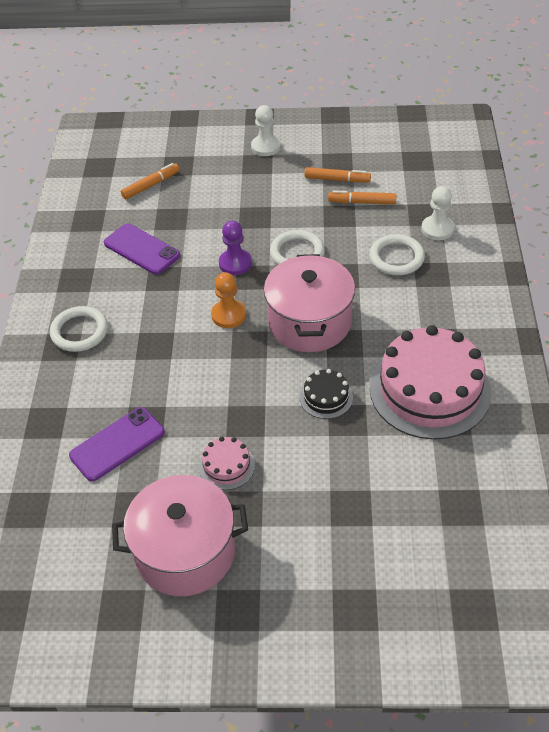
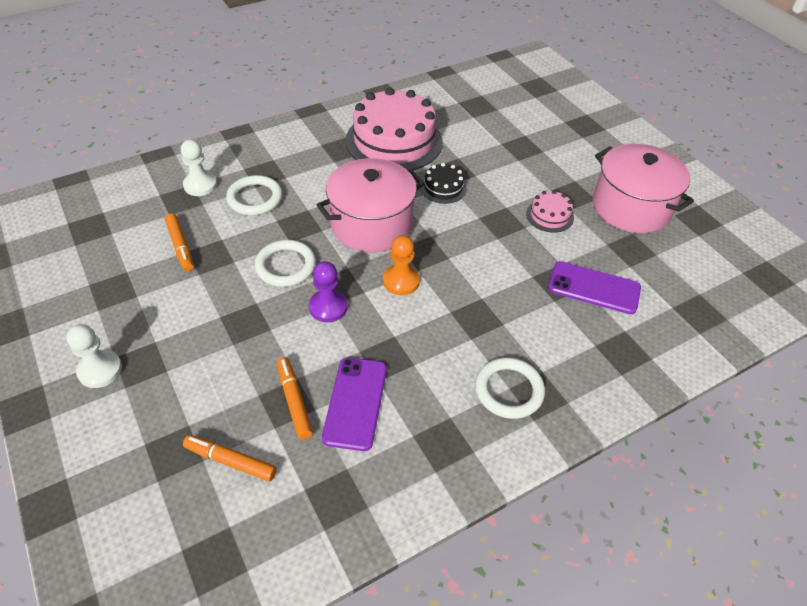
camera: 125 degrees left, 0 degrees up
(337, 179) = (147, 278): orange marker -> orange marker (294, 401)

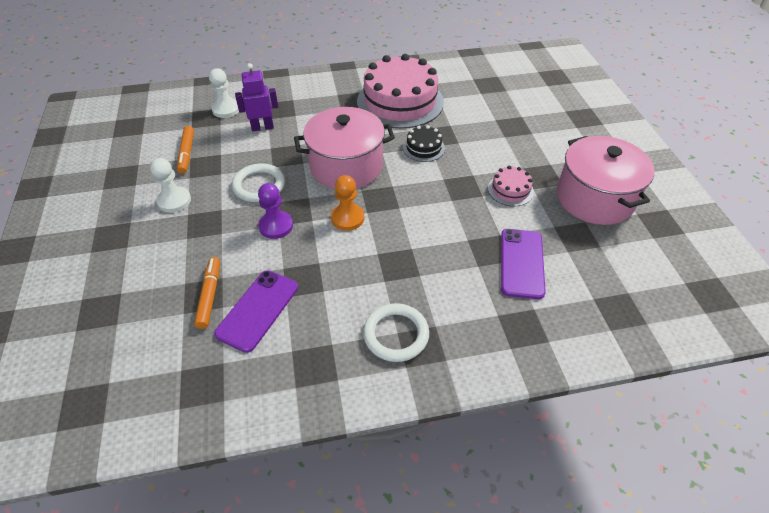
camera: 20 degrees right, 0 degrees up
(100, 370) = (80, 234): white pawn -> white pawn (174, 201)
(231, 461) = (136, 330): orange marker -> none
(255, 198) = (262, 127): white ring -> purple robot
(594, 288) = (521, 263): purple phone -> purple phone turned 60 degrees clockwise

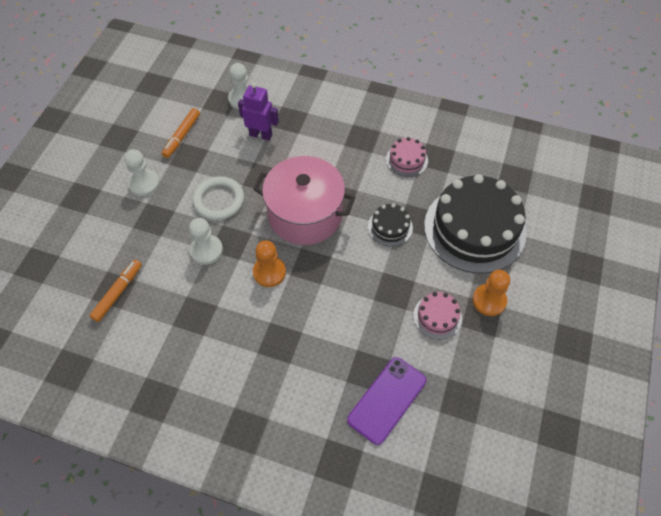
camera: 30 degrees right, 10 degrees up
(258, 310) = (144, 326): purple phone -> none
(276, 226) = (206, 250): purple pawn -> white pawn
(396, 334) = (232, 408): white ring -> none
(400, 101) = (407, 160): pink cake -> pink cake, size x0.44
(488, 125) = (474, 229): none -> black cake
(538, 164) = (489, 300): none -> orange pawn
(594, 198) = (514, 368): pink pot -> none

